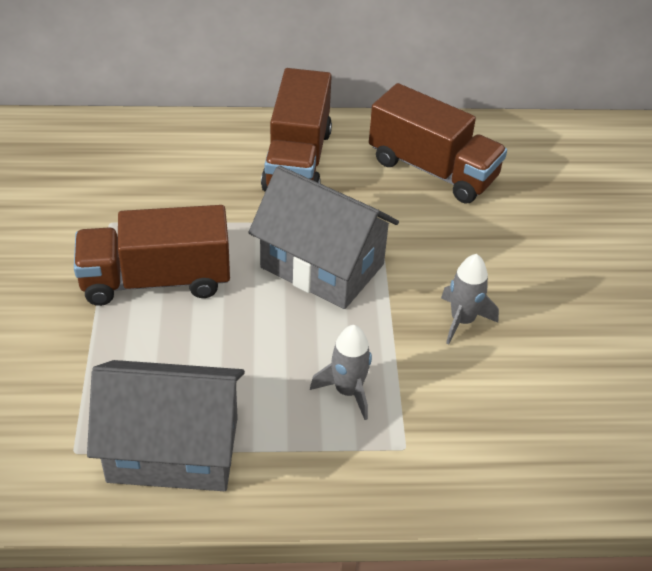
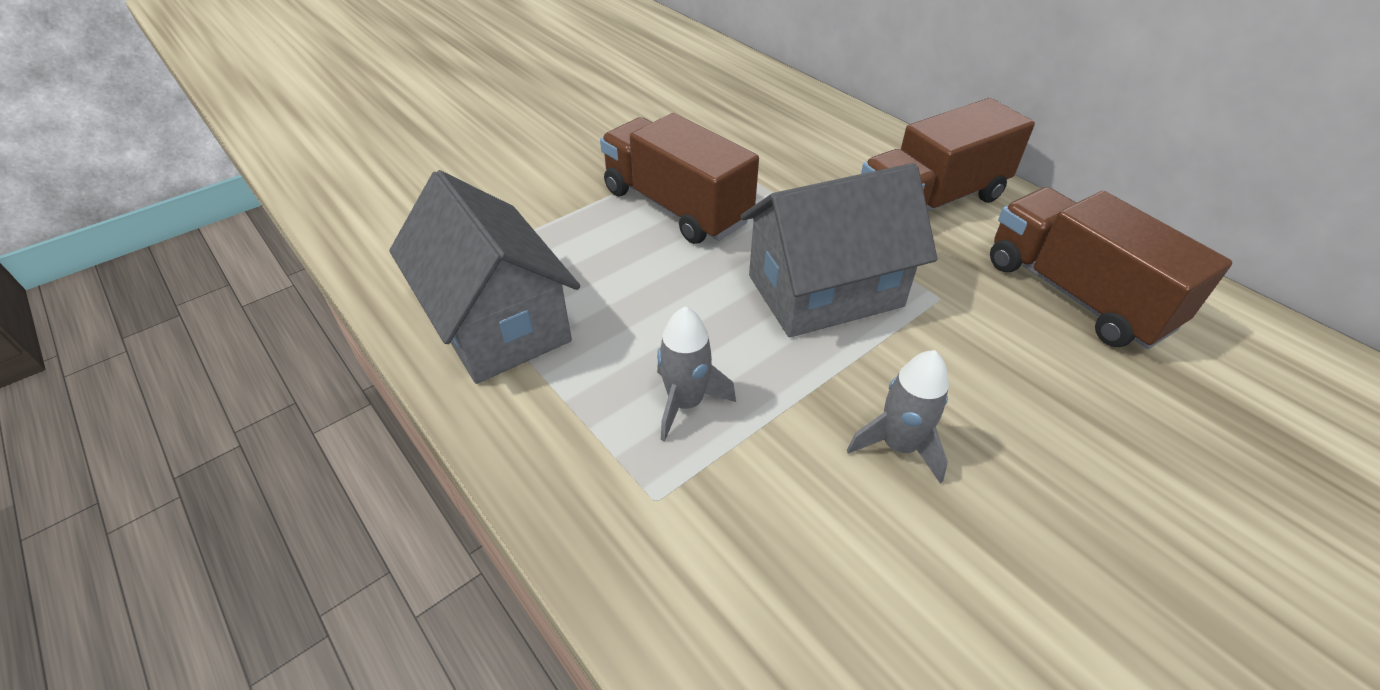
camera: 55 degrees right, 0 degrees up
(322, 266) = (825, 291): grey house -> grey house turned 75 degrees clockwise
(432, 170) = (1075, 294): brown truck -> brown truck turned 150 degrees clockwise

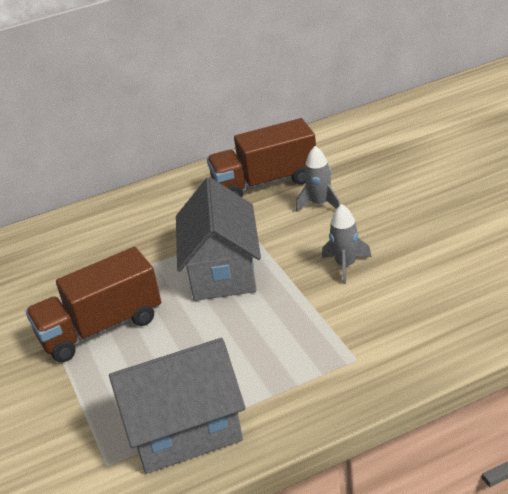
camera: 70 degrees left, 10 degrees down
(685, 403) = (292, 340): grey rocket -> grey rocket (320, 204)
(931, 201) = (161, 212): brown truck -> none

